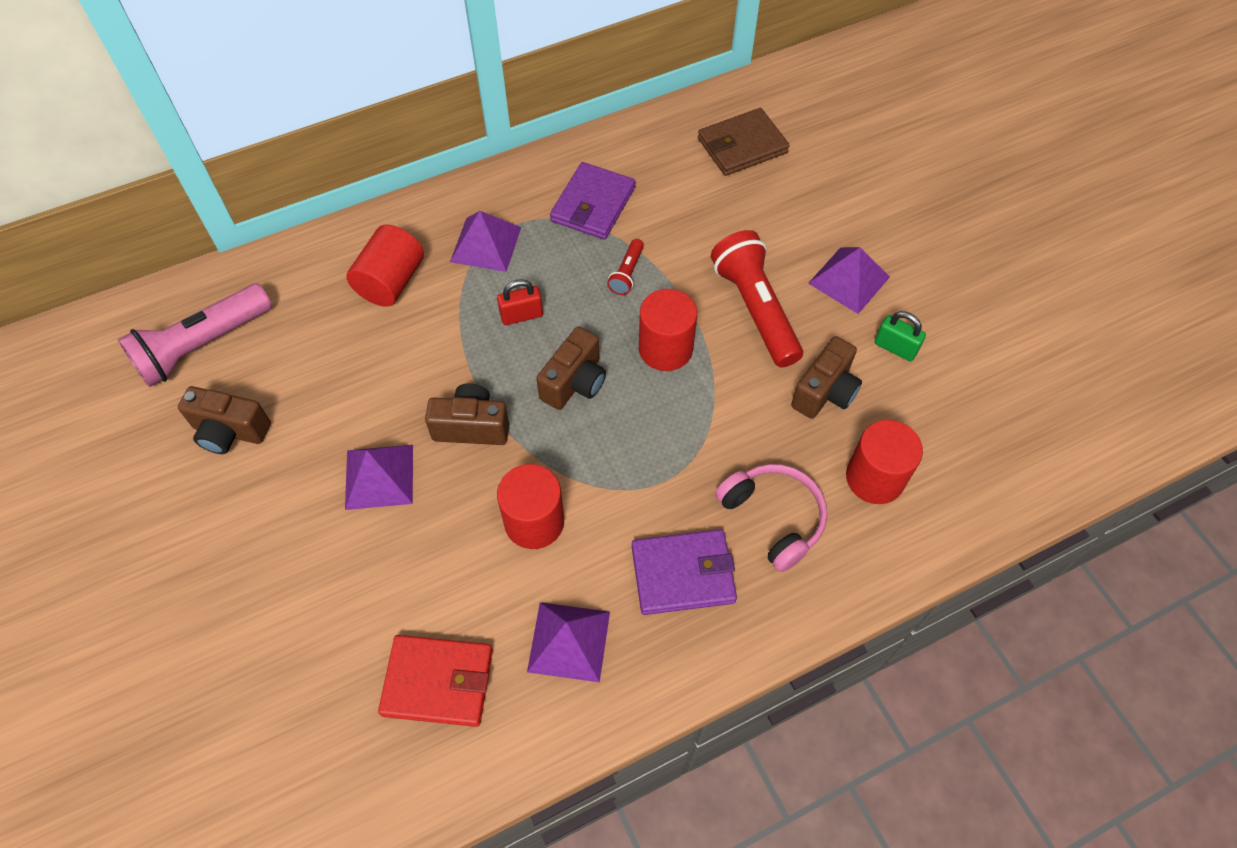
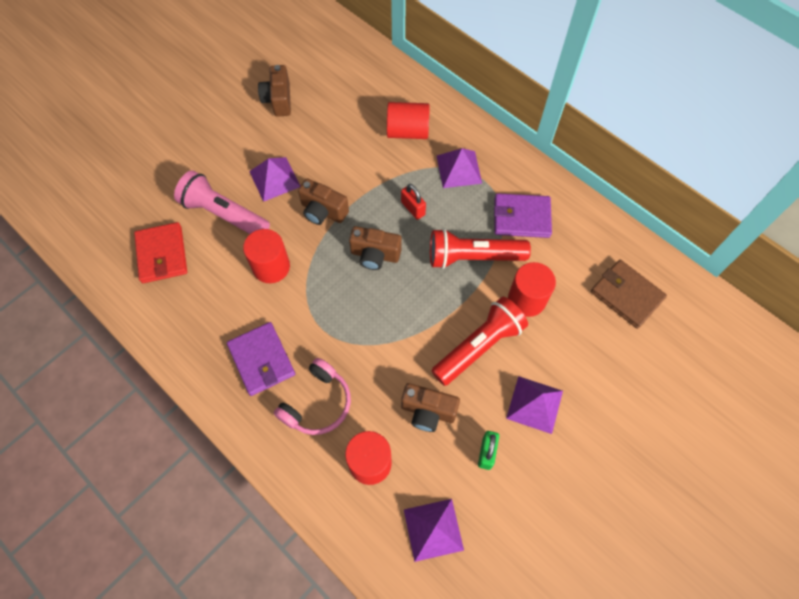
camera: 70 degrees right, 5 degrees up
(202, 346) = (326, 64): pink flashlight -> pink flashlight (224, 214)
(471, 426) = (323, 211): brown camera -> brown camera turned 135 degrees clockwise
(569, 641) = (202, 311): purple pyramid -> purple pyramid (433, 529)
(627, 273) = (473, 257): red flashlight -> red flashlight, size x2.14
(665, 349) = (422, 299): red cylinder -> red cylinder (526, 299)

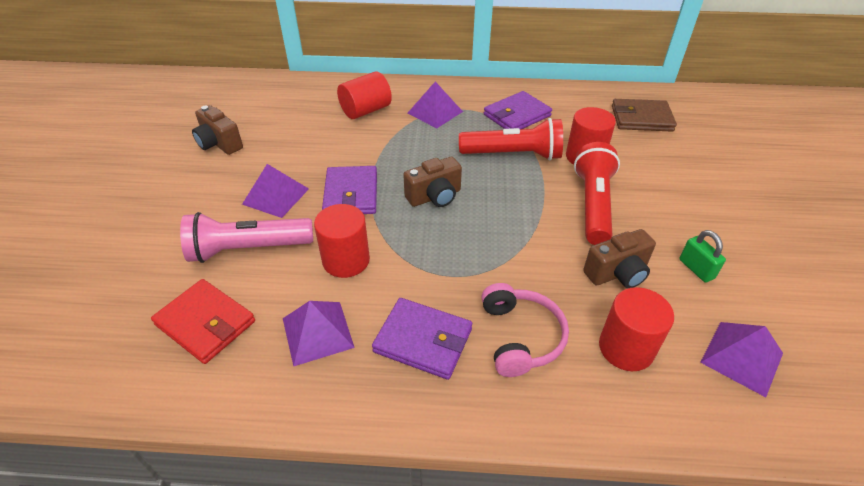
camera: 40 degrees left, 20 degrees down
(323, 211) = (351, 194): brown camera -> purple wallet
(413, 208) = (428, 151): red padlock -> none
(473, 257) = (513, 155): red flashlight -> red flashlight turned 135 degrees counterclockwise
(534, 404) = (680, 214): purple pyramid -> purple pyramid (317, 332)

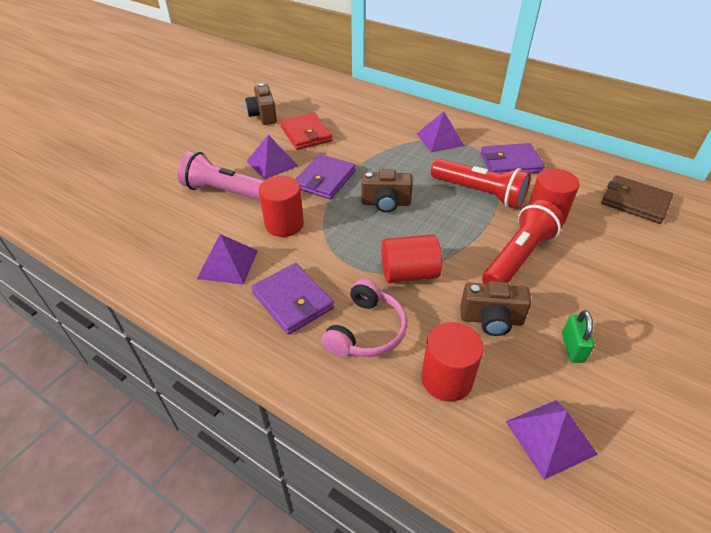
camera: 30 degrees right, 0 degrees up
(205, 323) = (167, 229): red wallet -> red wallet (306, 134)
(366, 110) = (385, 122): red cylinder -> red cylinder (409, 273)

